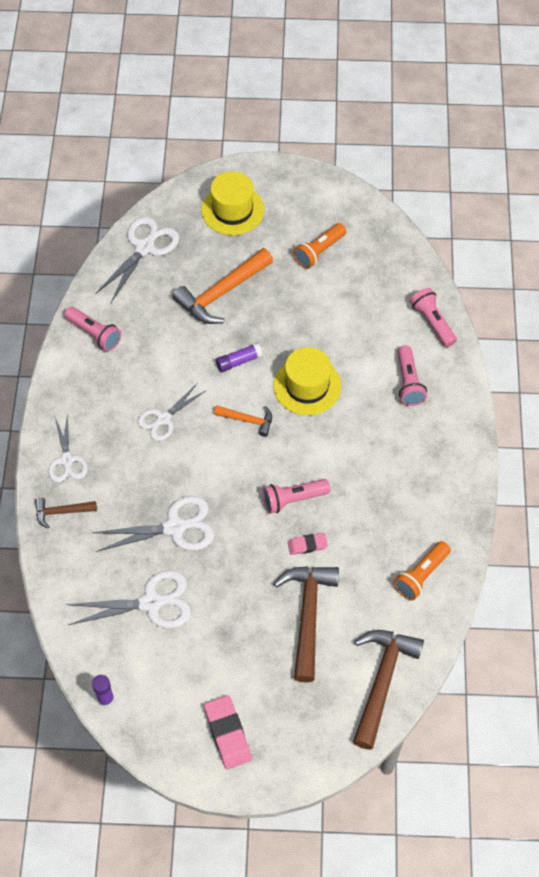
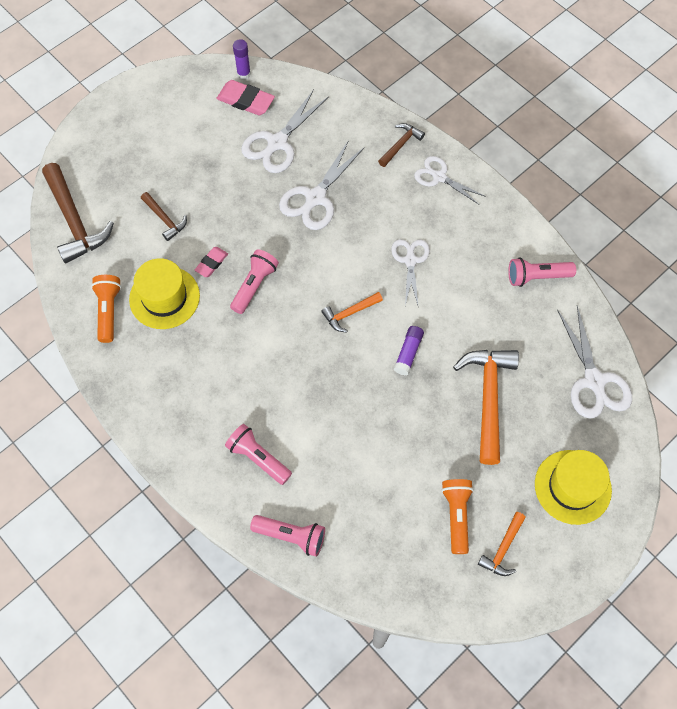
camera: 135 degrees right, 5 degrees up
(227, 733) = (148, 115): pink eraser -> pink eraser (245, 100)
(307, 386) = (335, 381): yellow hat -> yellow hat (164, 297)
(308, 615) = (165, 219): brown hammer -> brown hammer, size x0.53
(312, 215) = (503, 549): none -> orange hammer

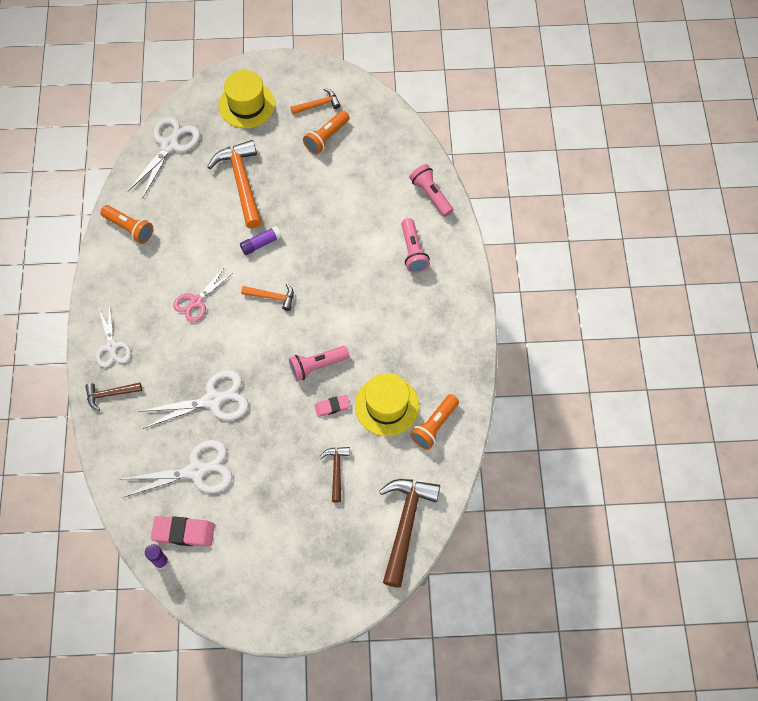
camera: 140 degrees left, 0 degrees up
(245, 100) = (183, 532): pink eraser -> pink eraser turned 60 degrees counterclockwise
(410, 260) = (196, 302): white scissors -> pink scissors
(488, 398) = (241, 182): orange hammer -> orange hammer turned 120 degrees clockwise
(536, 277) = (129, 228): pink flashlight -> orange flashlight

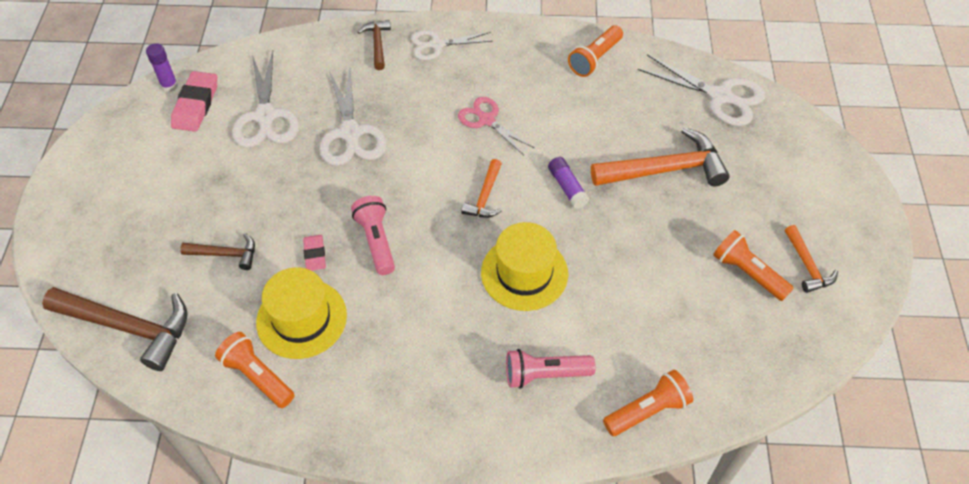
camera: 95 degrees right, 10 degrees down
(247, 105) = (796, 179): yellow hat -> yellow hat (524, 273)
(431, 195) = (648, 410): pink flashlight -> orange flashlight

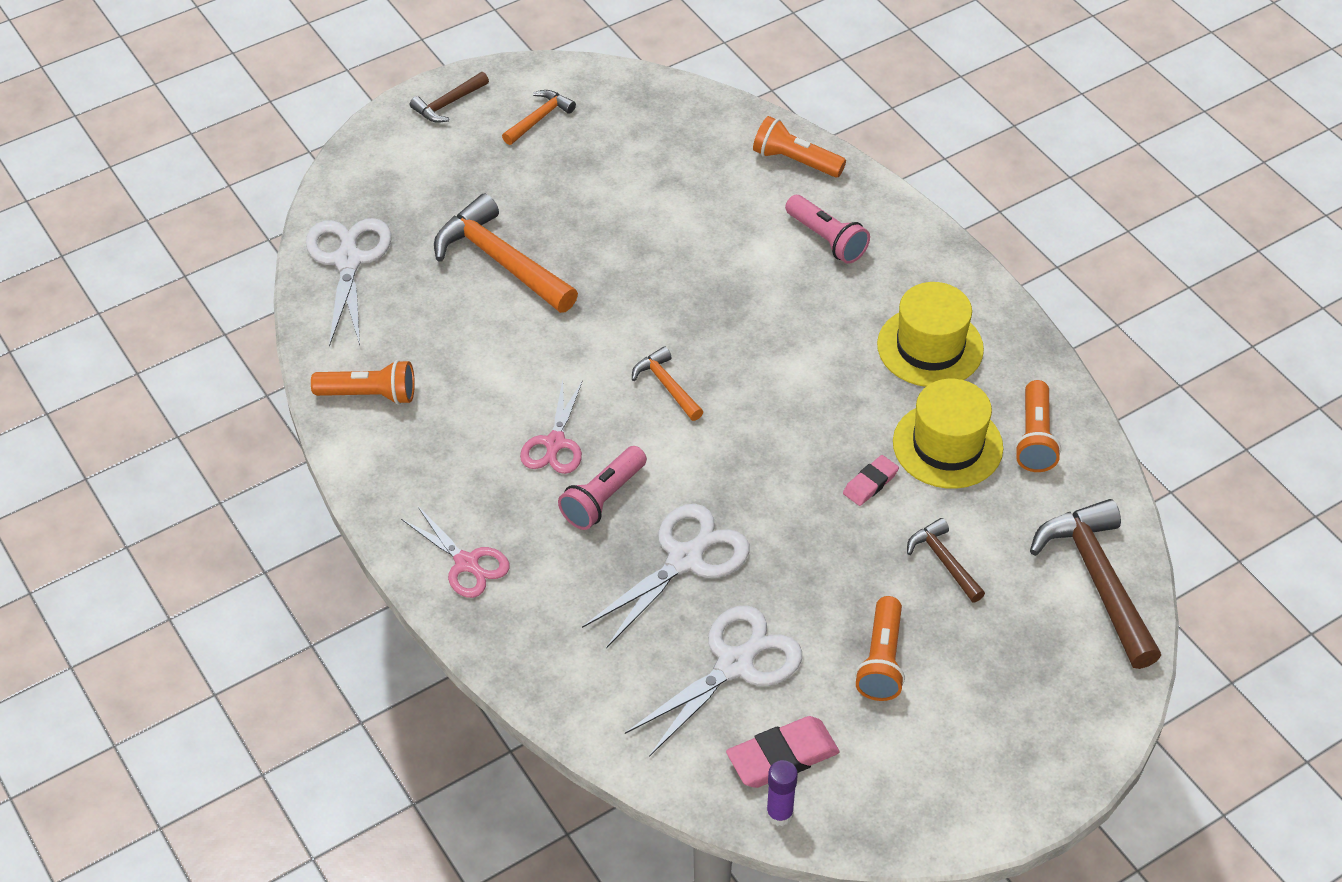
camera: 125 degrees left, 5 degrees down
(376, 241) = (805, 442): pink flashlight -> pink flashlight (603, 498)
(377, 44) = (515, 628): brown hammer -> brown hammer (448, 104)
(436, 45) = (467, 563): white scissors -> pink scissors
(485, 196) = (667, 386): orange hammer -> orange hammer turned 105 degrees counterclockwise
(524, 273) = (733, 306): yellow hat -> yellow hat (930, 347)
(567, 187) = (594, 326): purple glue stick -> none
(747, 273) = (585, 153): orange flashlight -> orange flashlight (881, 661)

